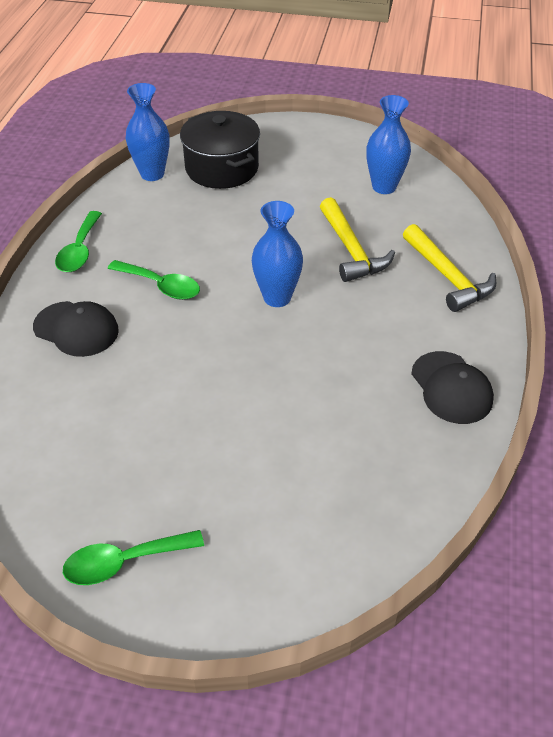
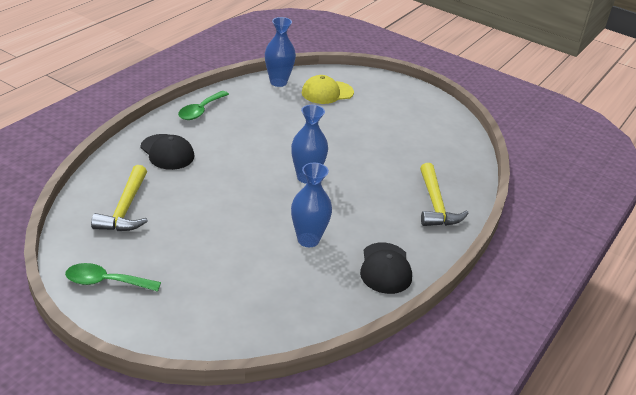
camera: 20 degrees right, 10 degrees down
(161, 286) = (236, 146): green spoon -> none
(222, 168) = (327, 92): black pot -> yellow cap
(351, 250) = (379, 167): yellow hammer -> yellow hammer (125, 209)
(384, 187) = (432, 137): blue vase -> blue vase (308, 240)

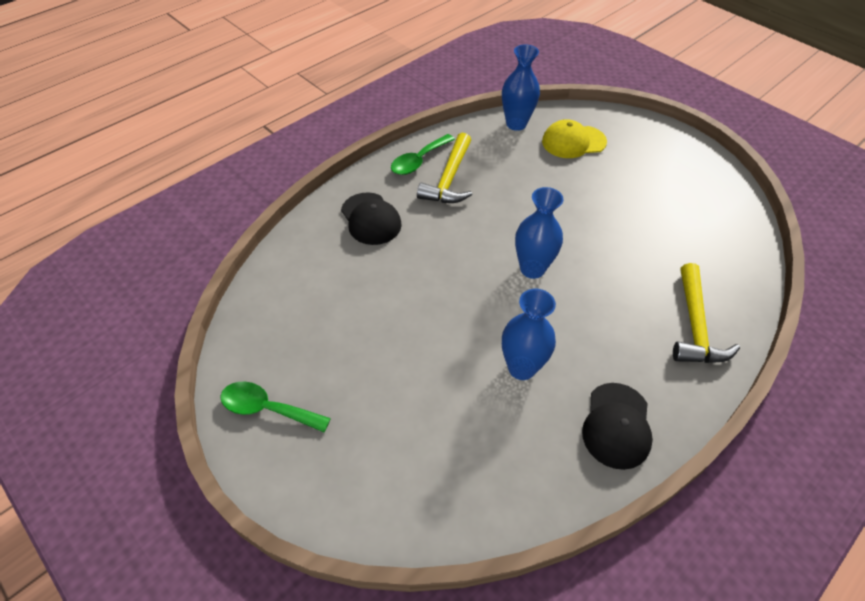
camera: 15 degrees right, 15 degrees up
(125, 209) = (309, 299): yellow hammer -> yellow hammer (449, 179)

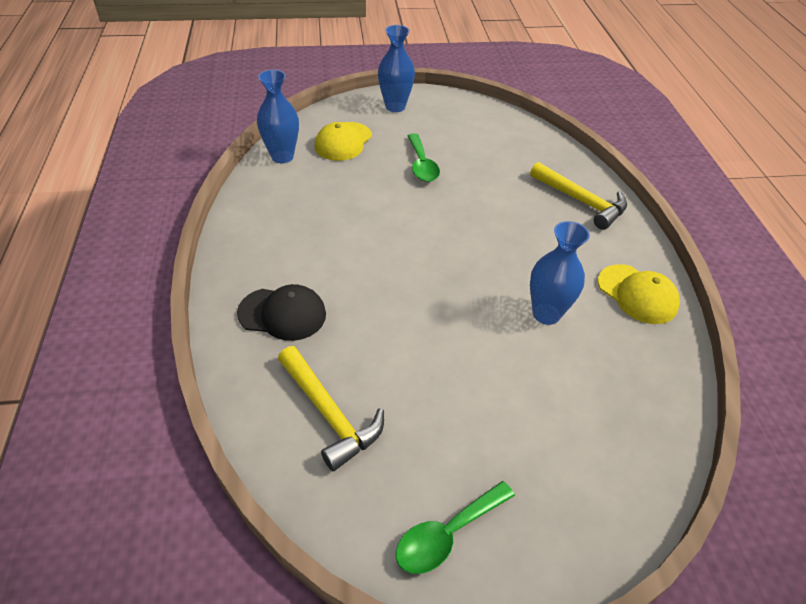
camera: 55 degrees left, 5 degrees down
(419, 161) = (248, 238): green spoon -> green spoon (422, 165)
(449, 179) = (296, 233): yellow hammer -> yellow hammer (329, 414)
(532, 269) = (452, 246): blue vase -> blue vase (395, 107)
(616, 425) = (637, 294): black cap -> yellow cap

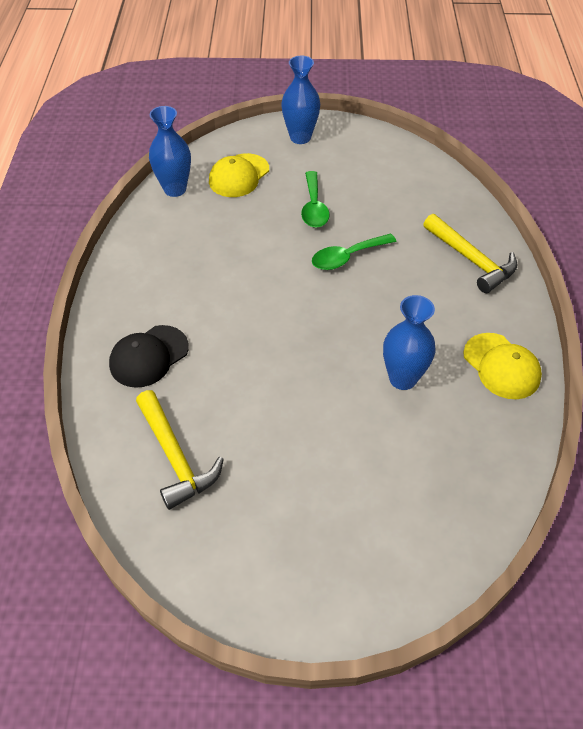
camera: 10 degrees right, 5 degrees up
(282, 314) = (149, 356): black cap -> black cap turned 120 degrees clockwise
(447, 534) = (259, 576): green spoon -> green spoon (347, 257)

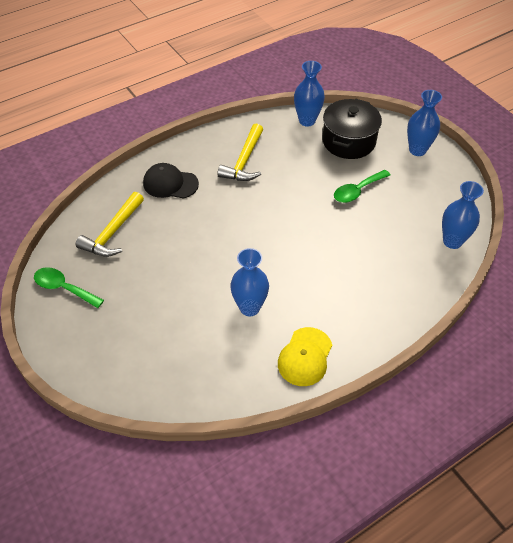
camera: 55 degrees right, 0 degrees up
(239, 176) = (348, 141): yellow cap -> black pot
(347, 257) = (328, 230): green spoon -> green spoon (64, 288)
(436, 181) = (452, 241): none -> blue vase
(471, 260) = (390, 297): yellow hammer -> yellow hammer (244, 161)

